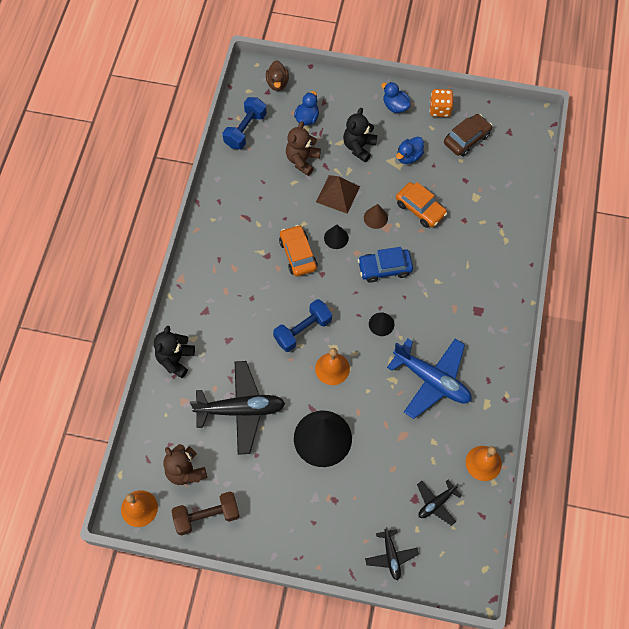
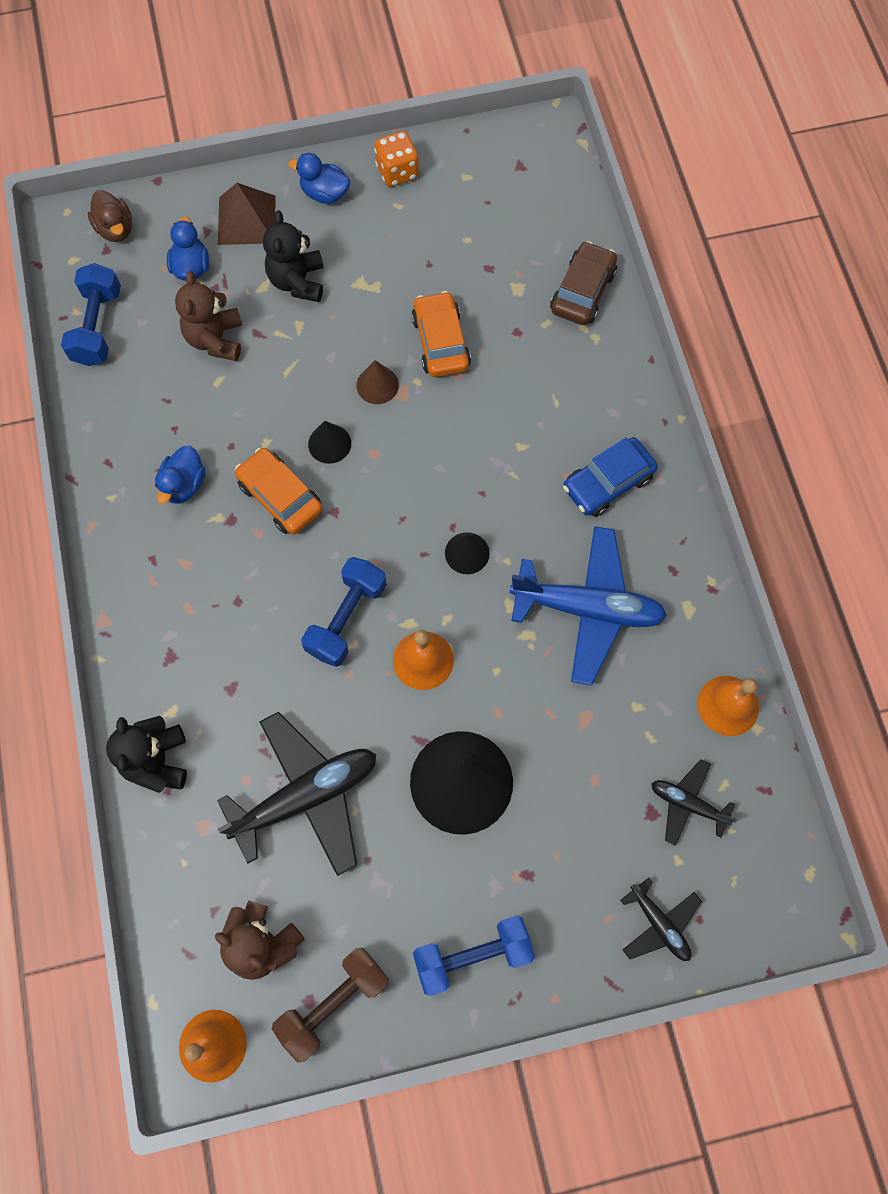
camera: 25 degrees left, 5 degrees up
(287, 526) = (472, 955): none -> blue dumbbell
(338, 194) = (299, 371): brown pyramid -> brown pyramid (247, 220)
(384, 268) = (430, 460): blue car -> blue car (607, 482)
(408, 156) = (383, 265): blue duck -> blue duck (184, 485)
(420, 209) = (441, 342): orange car -> orange car turned 120 degrees counterclockwise
(436, 503) = (688, 804): black plane -> black plane turned 90 degrees clockwise
(466, 139) = (460, 202): brown car -> brown car (582, 291)

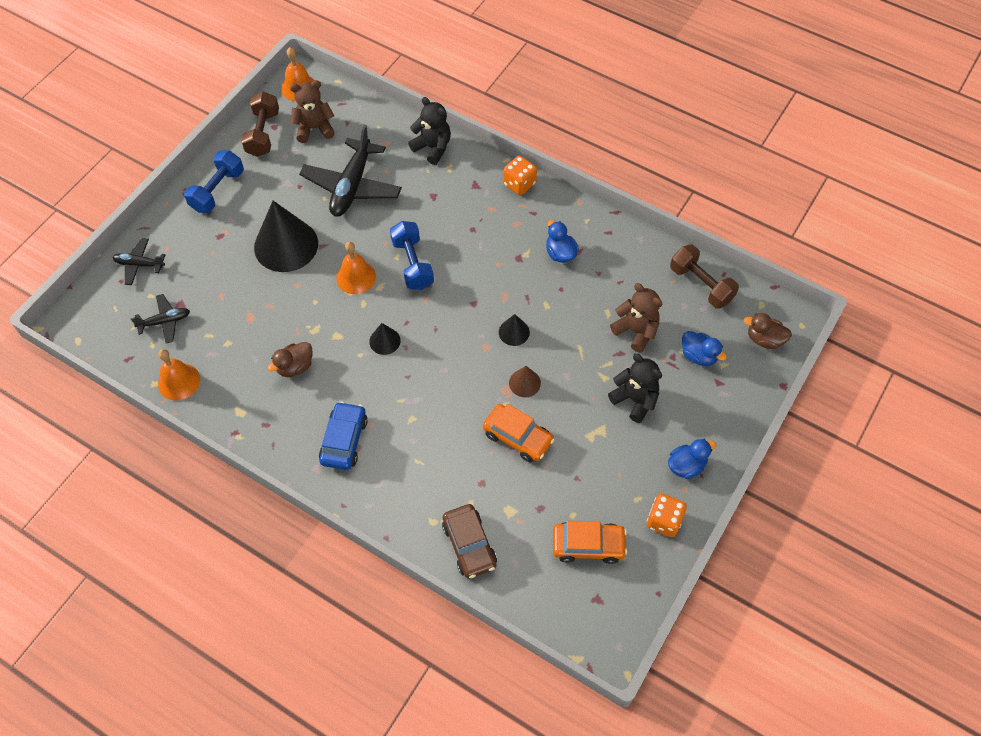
camera: 135 degrees right, 10 degrees down
(98, 327) = (701, 285): blue dumbbell -> brown dumbbell
(123, 611) = (519, 184): none -> orange dice
(247, 220) = (707, 409): brown pyramid -> none
(280, 496) = (508, 287): orange car -> orange car (588, 545)
(587, 608) = (295, 367): blue plane -> brown duck

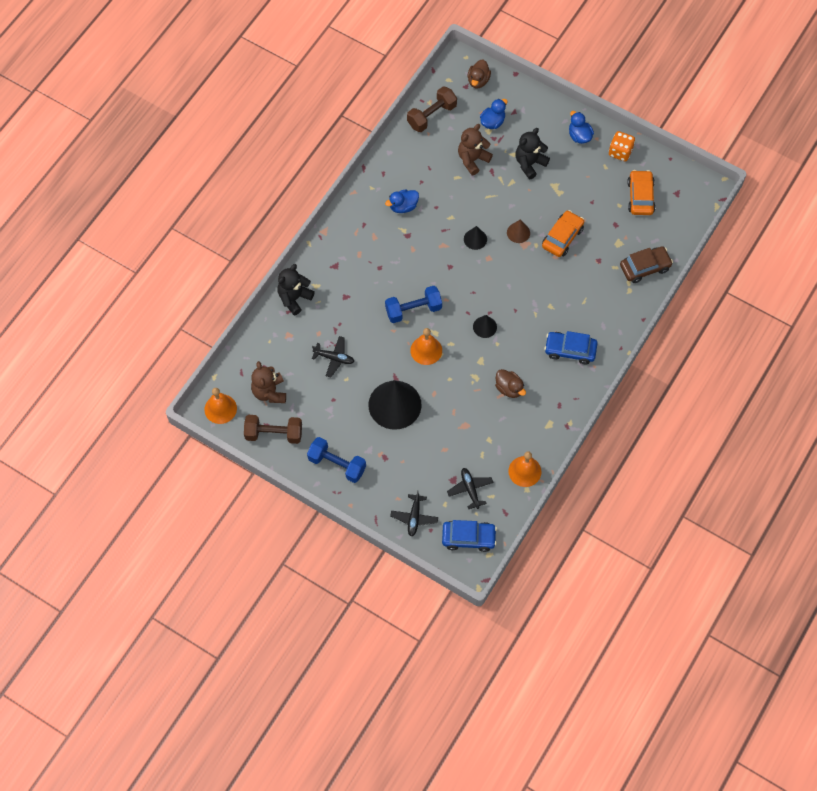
camera: 90 degrees left, 5 degrees up
(103, 319) = (468, 538): none -> blue car
(352, 186) = (334, 358): black plane -> black plane, size x0.52
(519, 184) = (334, 234): orange dice -> none

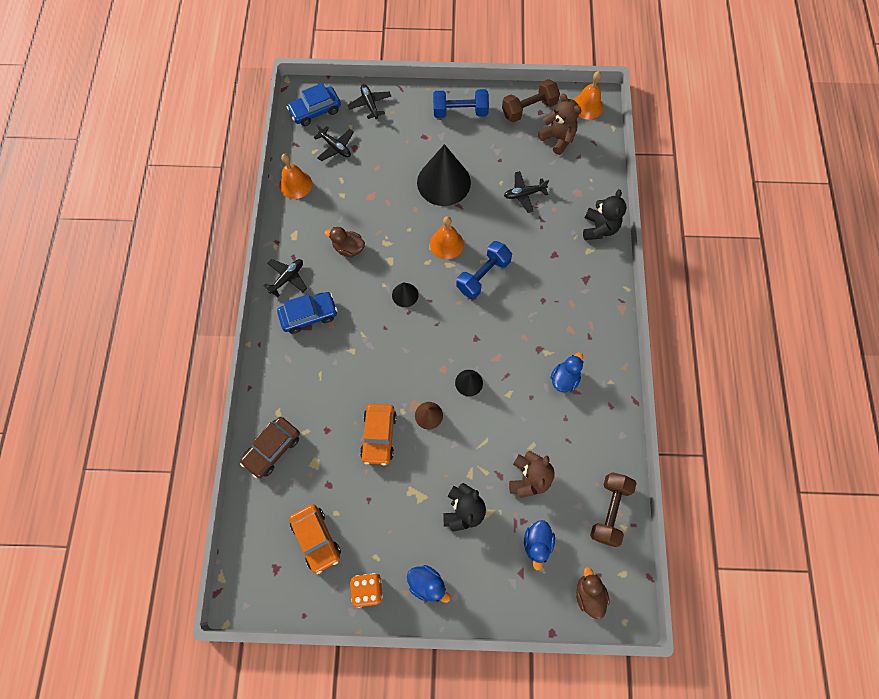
camera: 150 degrees right, 5 degrees up
(573, 389) = (287, 278): none -> black plane

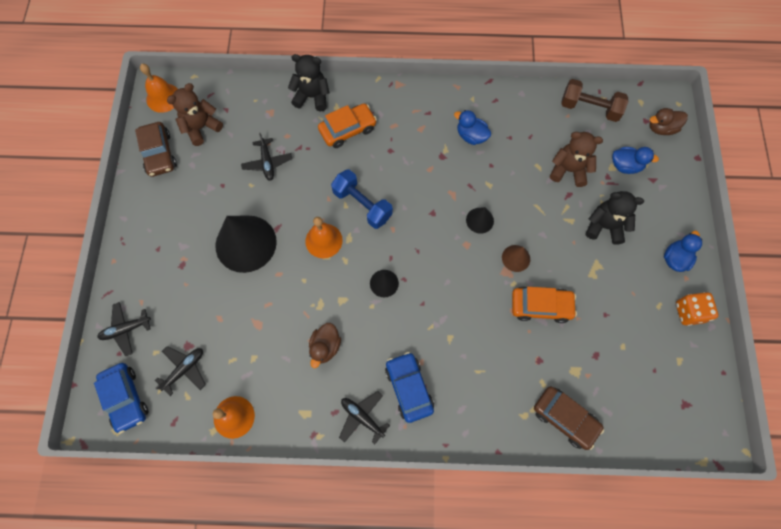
camera: 90 degrees left, 0 degrees up
(316, 538) = (650, 365): orange car -> orange car (348, 130)
(460, 112) = (152, 225): blue dumbbell -> none
(529, 109) = (159, 154): brown dumbbell -> brown car

